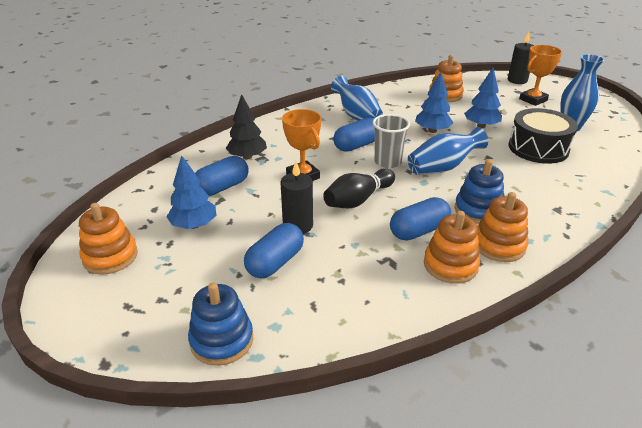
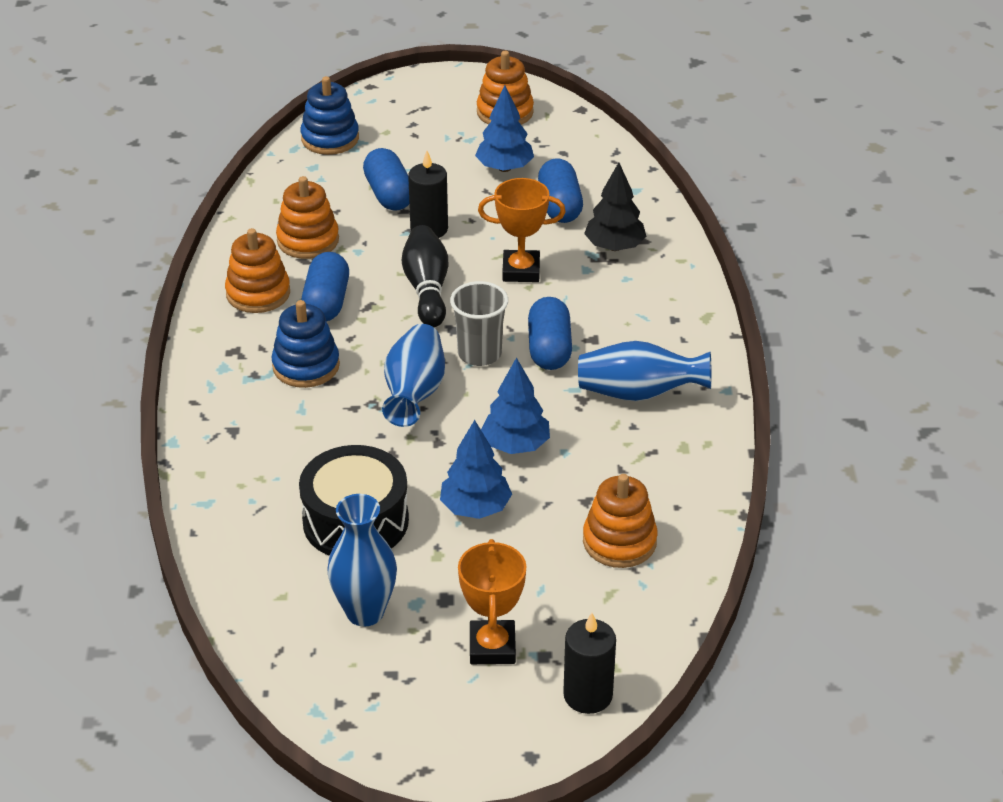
camera: 125 degrees right, 5 degrees up
(499, 245) = (241, 342): orange stacking toy -> orange stacking toy (308, 240)

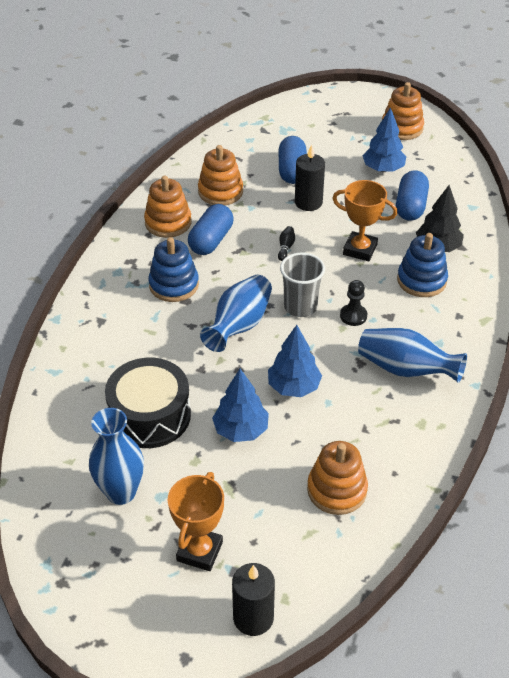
camera: 20 degrees right, 5 degrees up
(330, 138) = (271, 121): blue stacking toy -> blue stacking toy (421, 280)
(427, 289) = (286, 247): black bowling pin -> black bowling pin, size x0.45
(549, 349) = (353, 316): blue capsule -> black pawn

